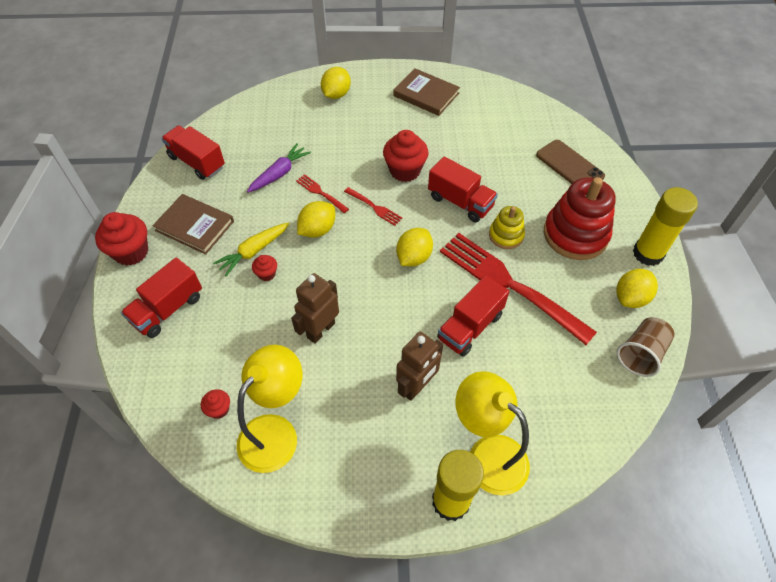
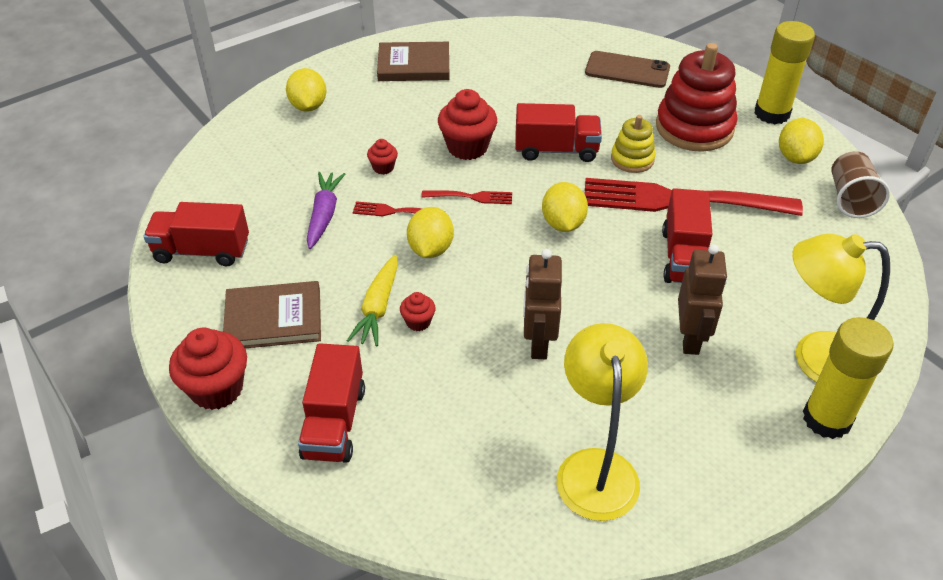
camera: 35 degrees left, 10 degrees down
(219, 409) = (509, 486): red cupcake -> red cupcake (383, 167)

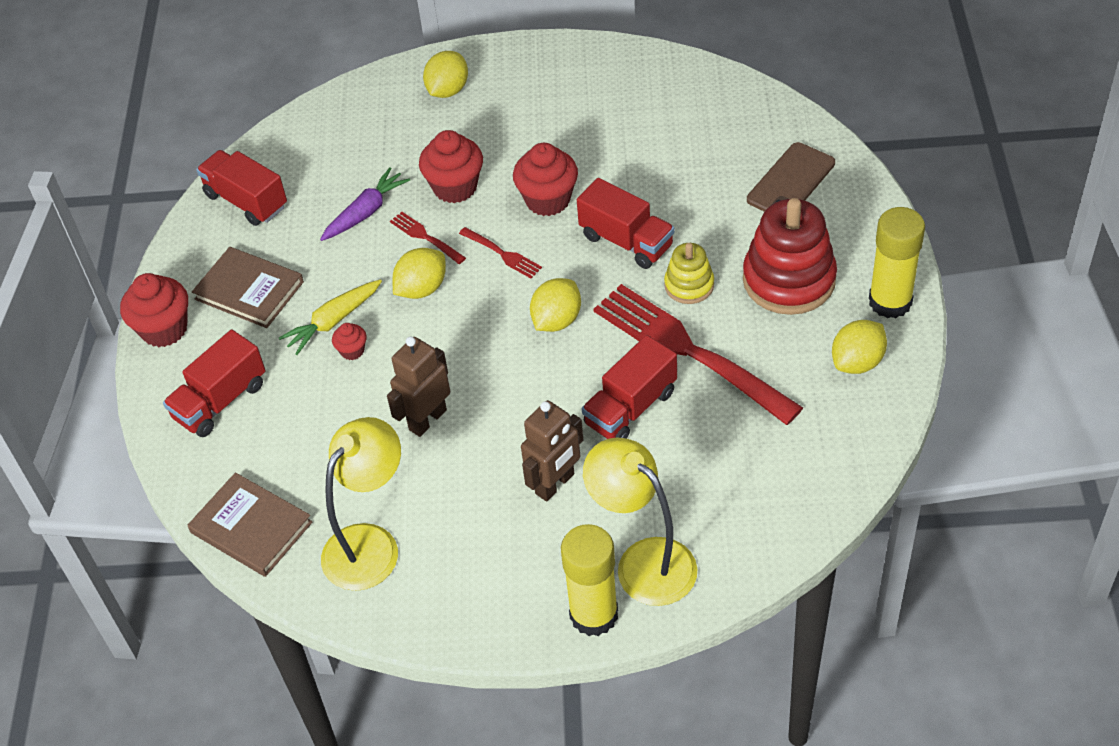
camera: 40 degrees right, 5 degrees up
(383, 167) = (455, 187): red cupcake -> red cupcake, size x1.98
(414, 65) = (583, 84): brown book -> brown book (251, 527)
(627, 70) = (791, 181): brown phone -> brown phone turned 75 degrees clockwise
(850, 199) = (861, 433): brown cup -> none

